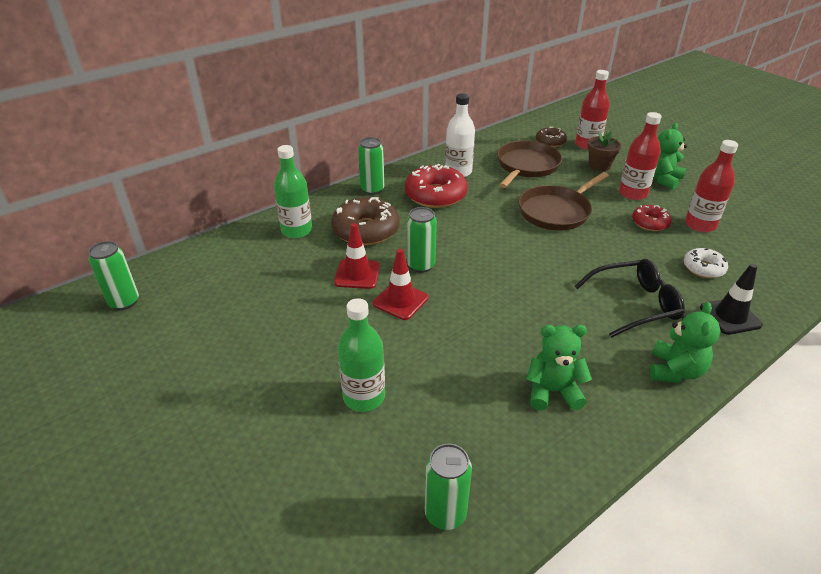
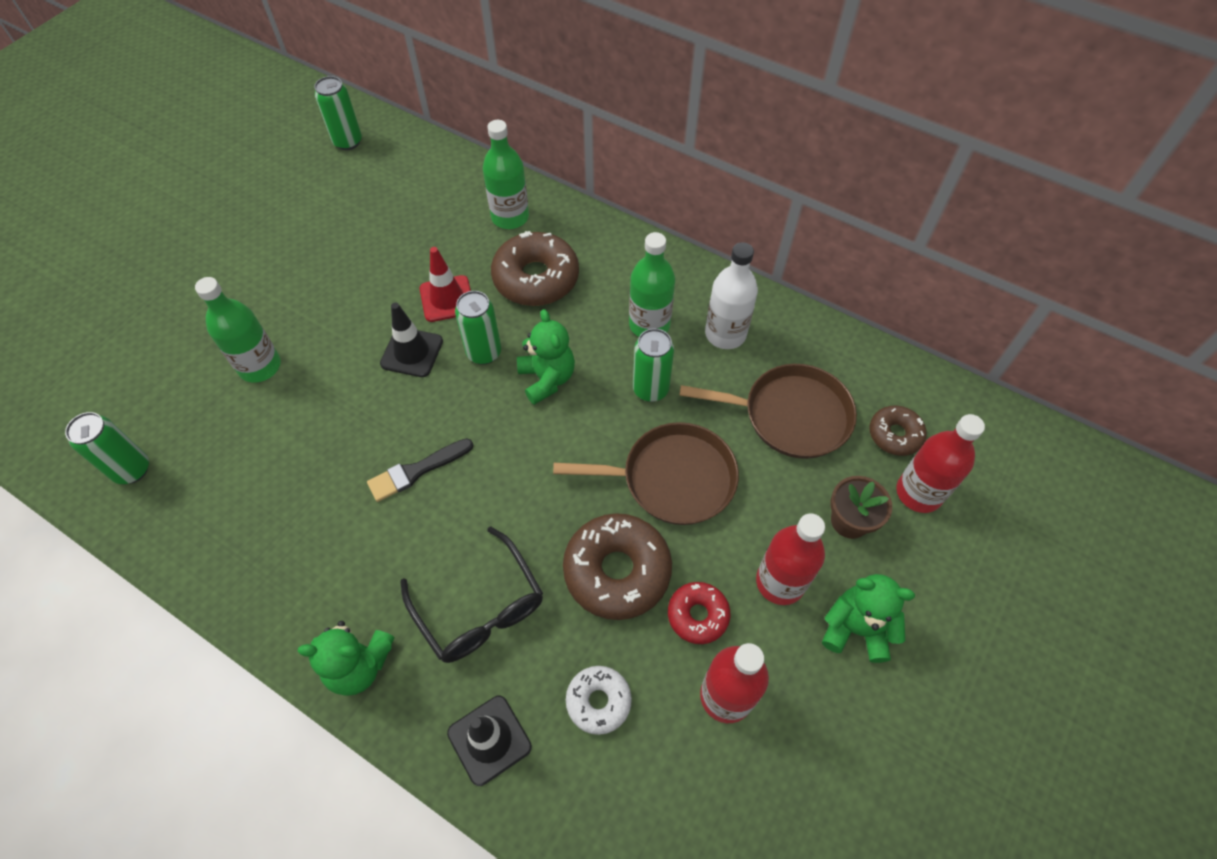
camera: 70 degrees right, 20 degrees up
(372, 189) = (631, 255): green can -> green can (650, 389)
(400, 301) = (412, 352): red traffic cone -> black traffic cone
(435, 195) = (649, 324): red donut -> green bottle
(515, 316) = (416, 471): none -> black brush
(553, 391) = (298, 532): green teddy bear -> green teddy bear (547, 379)
(556, 211) = (672, 478): brown pan -> brown pan turned 150 degrees clockwise
(616, 244) = (617, 571): none -> brown donut

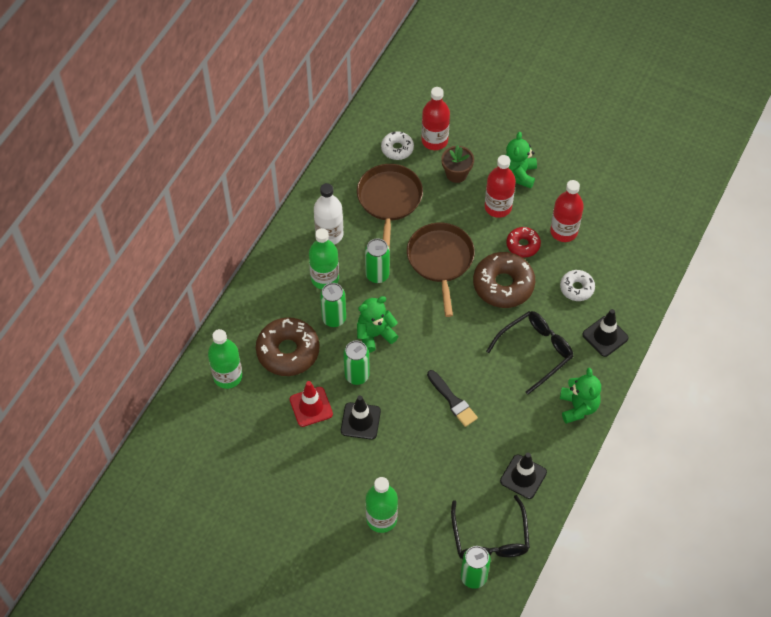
camera: 95 degrees left, 0 degrees up
(181, 498) = (490, 538): none -> black glasses
(261, 558) = (523, 477): none -> black traffic cone
(348, 142) = (143, 514): green can -> green can (334, 318)
(895, 435) = (397, 149): brown donut -> white donut

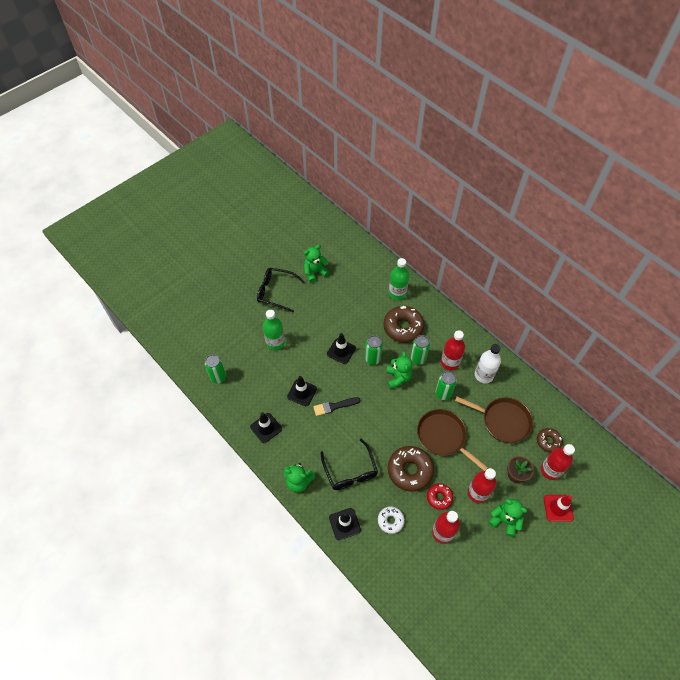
camera: 110 degrees right, 0 degrees up
(227, 509) = (315, 272): none -> green teddy bear
(311, 407) = (361, 328): red traffic cone -> red traffic cone (558, 508)
(325, 278) = (450, 362): green bottle -> red bottle
(397, 149) = (548, 441): white donut -> brown donut
(440, 260) = (443, 436): brown pan -> brown pan turned 150 degrees counterclockwise
(449, 450) = (302, 392): none -> black traffic cone
(490, 538) = (237, 394): black glasses -> black glasses (276, 292)

